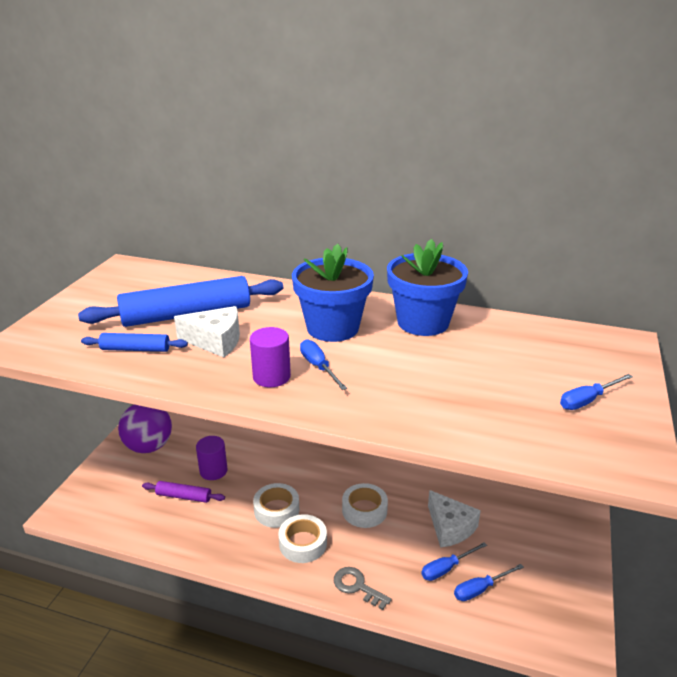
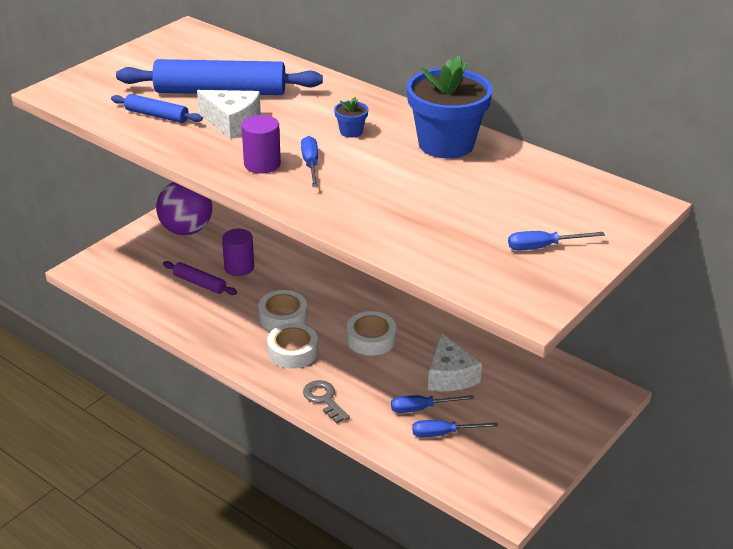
camera: 20 degrees right, 5 degrees up
(333, 328) = (351, 132): blue flower pot -> blue flower pot, size x0.41

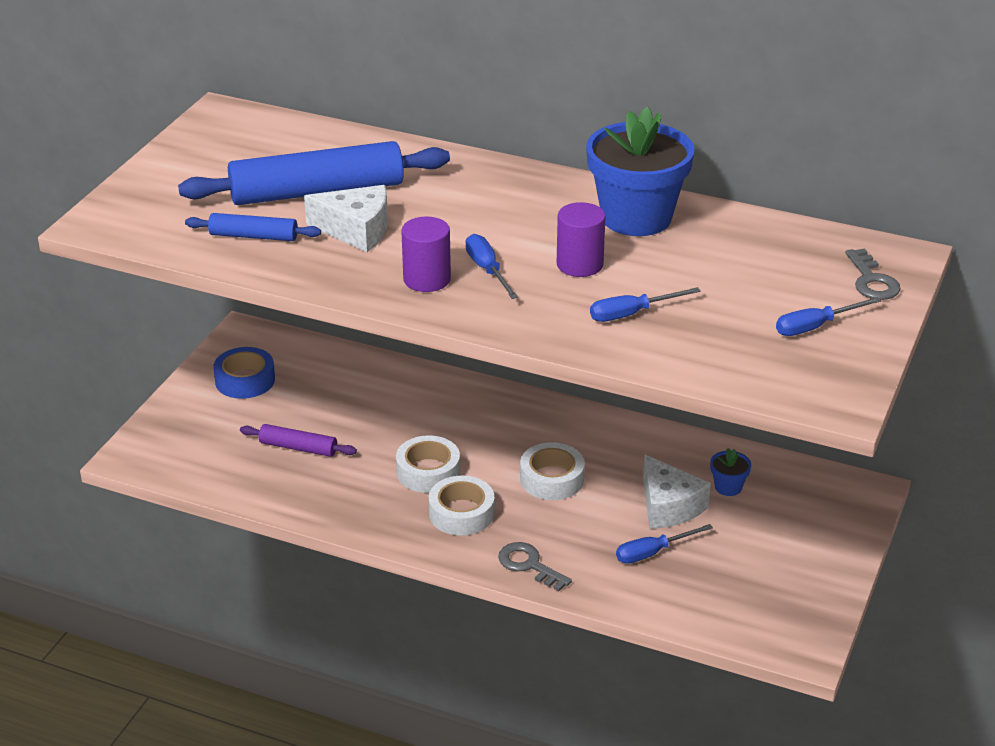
camera: 15 degrees left, 0 degrees up
(186, 230) = (245, 380): purple ball -> blue tape
(239, 267) = (340, 417): purple cylinder -> purple cylinder (579, 264)
(351, 132) = (512, 219): blue flower pot -> blue flower pot (728, 487)
(443, 433) = (692, 578): blue screwdriver -> blue screwdriver (631, 314)
(609, 219) = (872, 281): none -> grey key

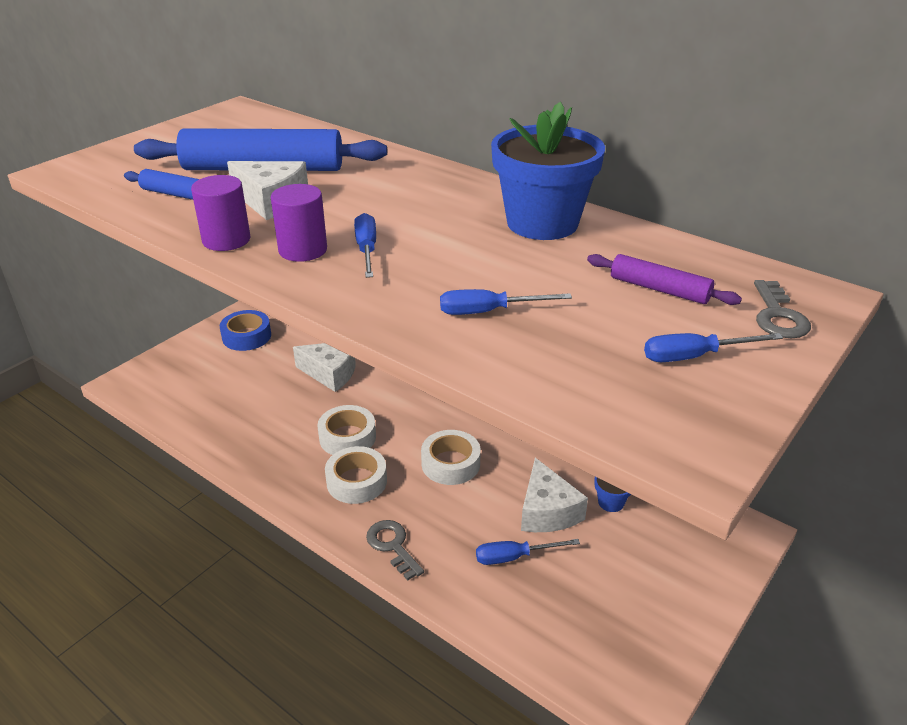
camera: 15 degrees right, 0 degrees up
(298, 447) = (254, 397): purple rolling pin -> purple rolling pin (659, 289)
(371, 406) = (331, 373): none -> white cheese
(579, 264) = (461, 257): purple cylinder -> purple cylinder (226, 240)

